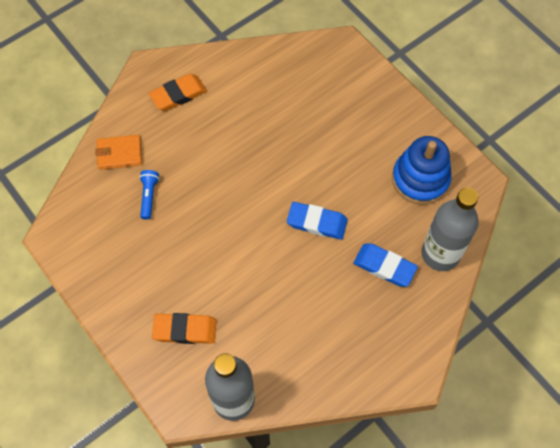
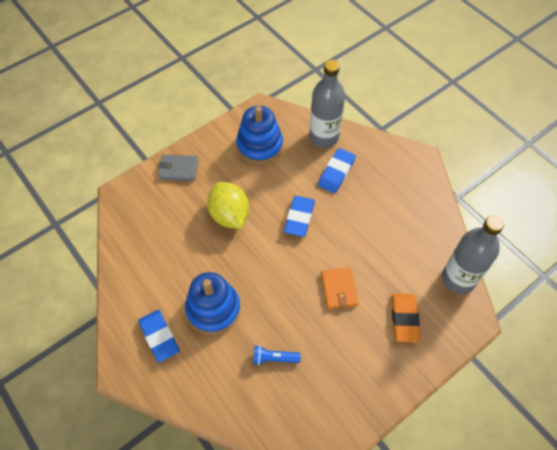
camera: 90 degrees left, 5 degrees down
(119, 153) = (225, 391): orange wallet -> orange wallet (339, 289)
(178, 95) = (159, 336): orange eraser -> blue eraser
(205, 139) = (213, 309): none -> blue stacking toy
(318, 150) = (229, 215): none -> yellow lemon
(379, 96) = (178, 169): none -> grey wallet

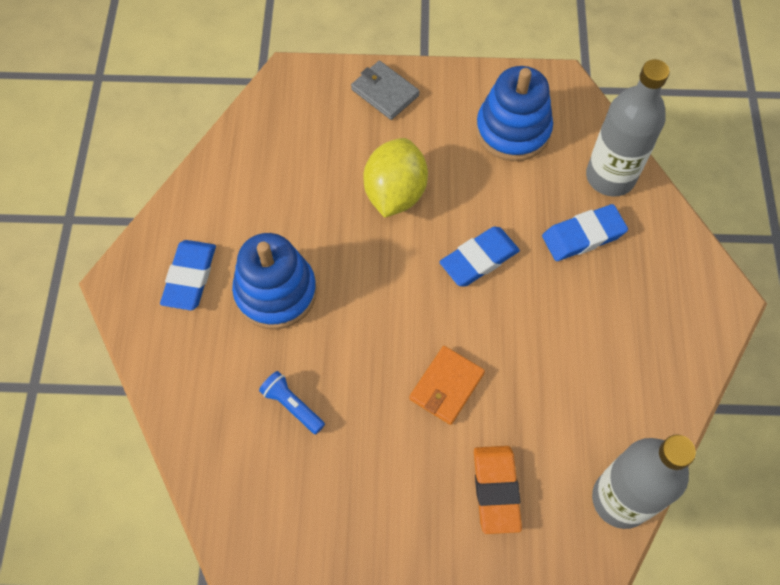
camera: 40 degrees right, 5 degrees up
(404, 319) = (496, 490): orange eraser -> orange eraser turned 45 degrees counterclockwise

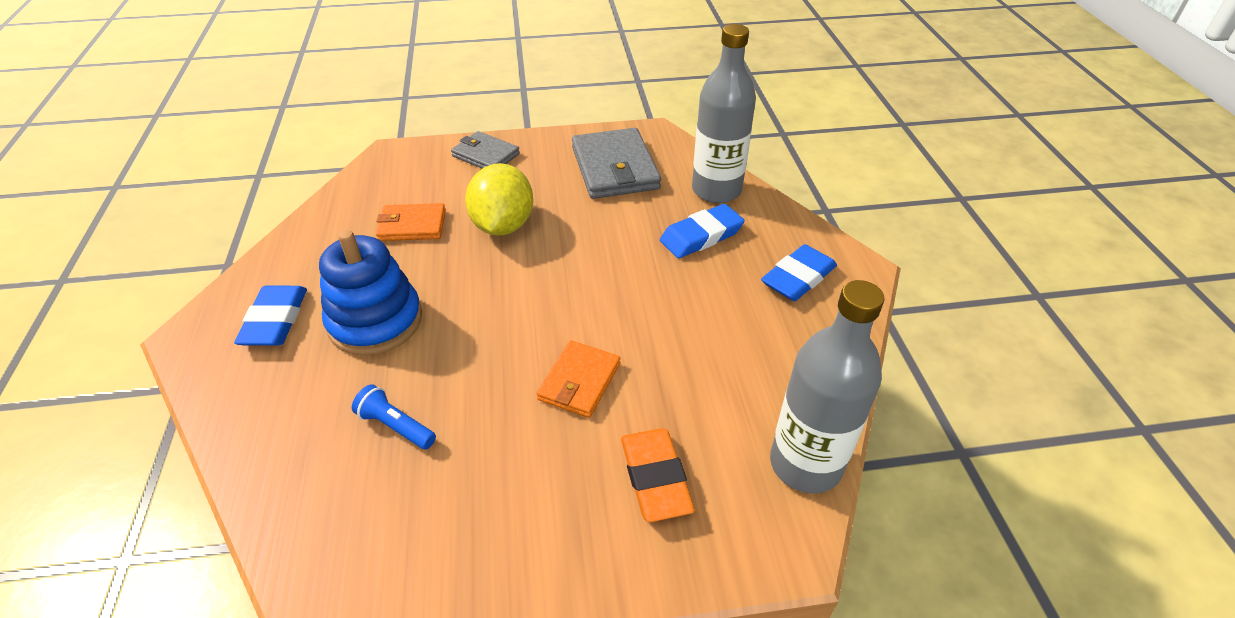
camera: 10 degrees left, 20 degrees down
(309, 180) = (412, 225): none -> orange wallet
(479, 259) = (598, 266): blue eraser -> blue eraser (798, 278)
(513, 130) = (615, 168): blue stacking toy -> grey wallet

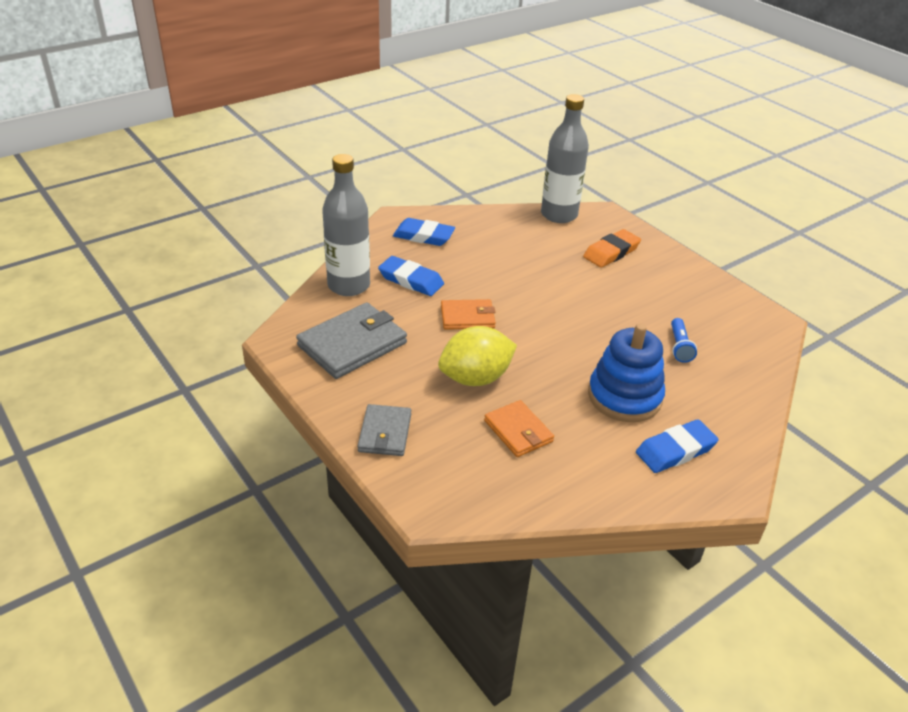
camera: 120 degrees left, 5 degrees down
(579, 381) = (581, 292): orange wallet -> orange wallet (467, 317)

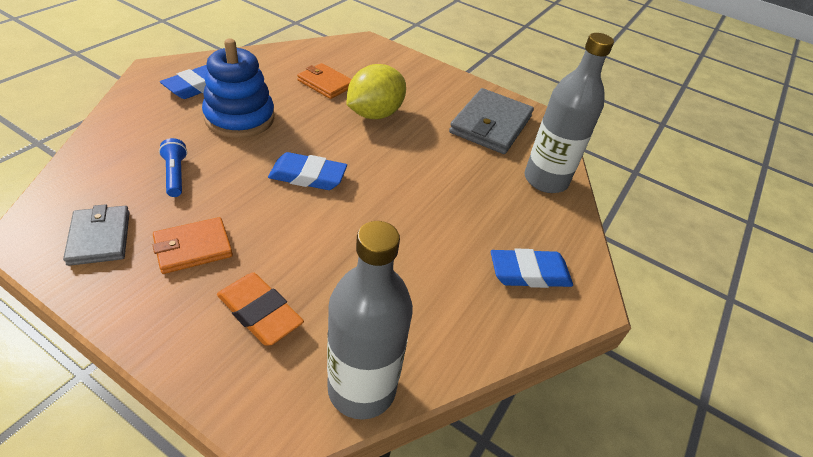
camera: 155 degrees right, 5 degrees up
(385, 433) = (418, 72): grey wallet -> grey wallet (100, 237)
(411, 280) = (493, 200): blue eraser -> blue eraser (308, 176)
(467, 317) = (410, 167): orange wallet -> orange wallet (193, 248)
(611, 252) = (260, 312): orange eraser -> orange eraser turned 75 degrees counterclockwise

